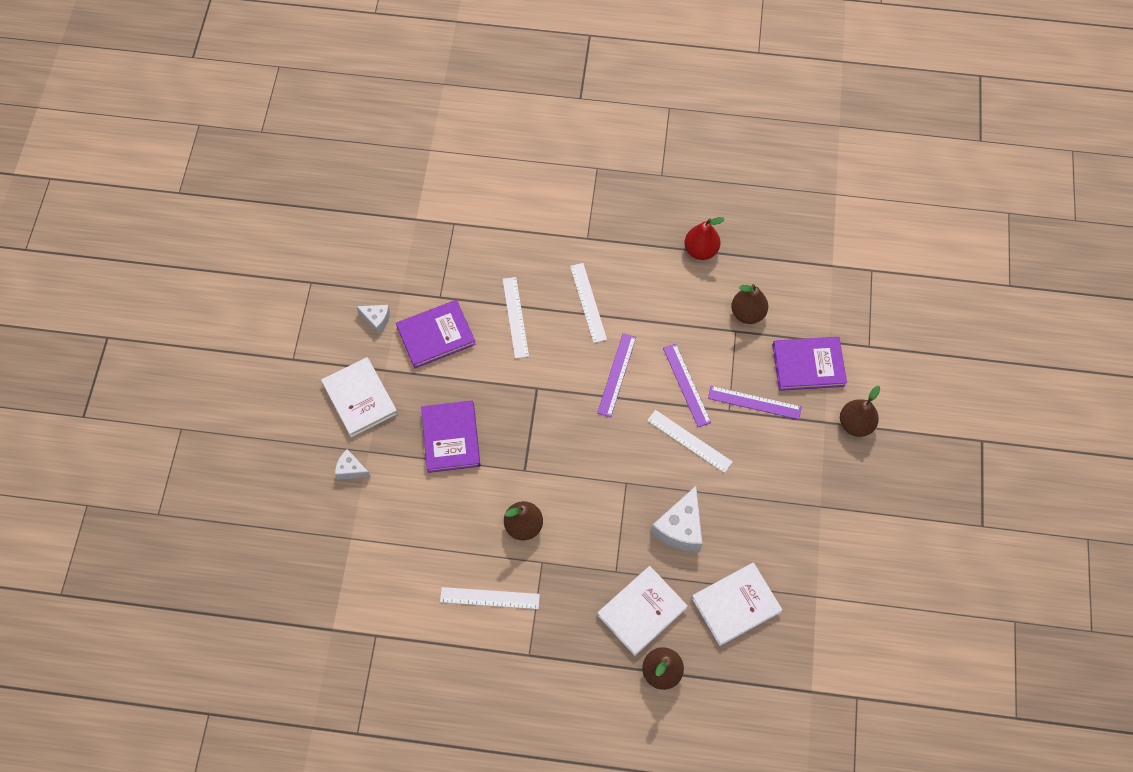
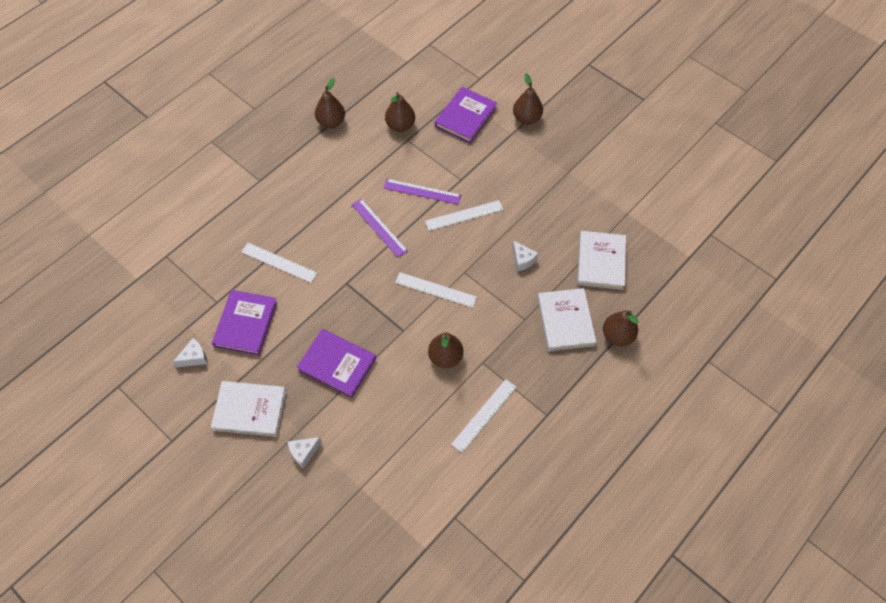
camera: 55 degrees left, 5 degrees down
(588, 302) = (309, 210): white ruler -> white ruler (435, 290)
(680, 528) = (522, 260): white cheese -> white cheese, size x0.57
(700, 250) = (331, 122): red pear -> brown pear
(754, 402) = (467, 162): purple ruler -> none

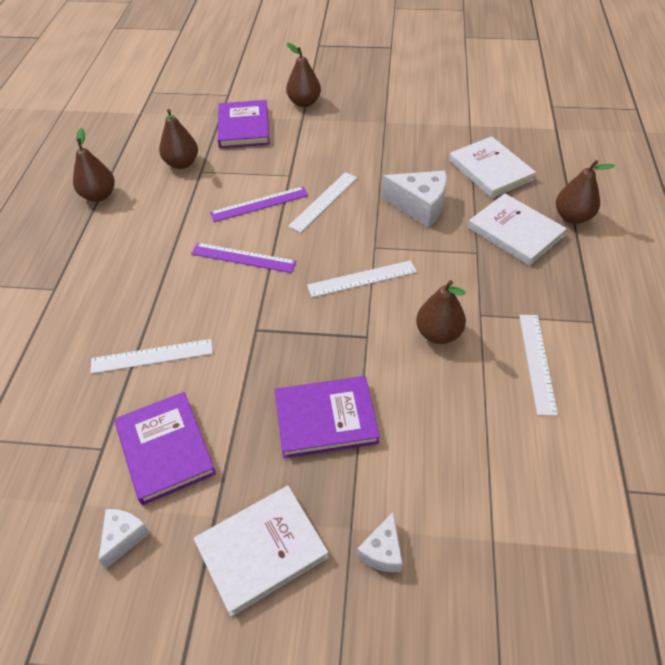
camera: 35 degrees left, 10 degrees down
(522, 260) = (420, 206): white cheese -> white cheese, size x1.77

